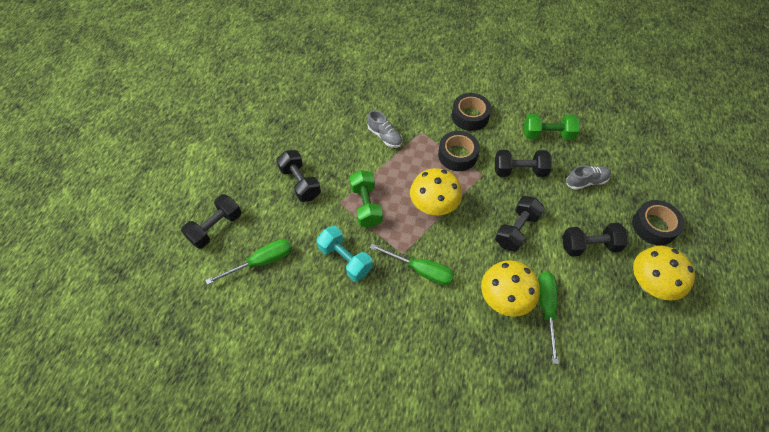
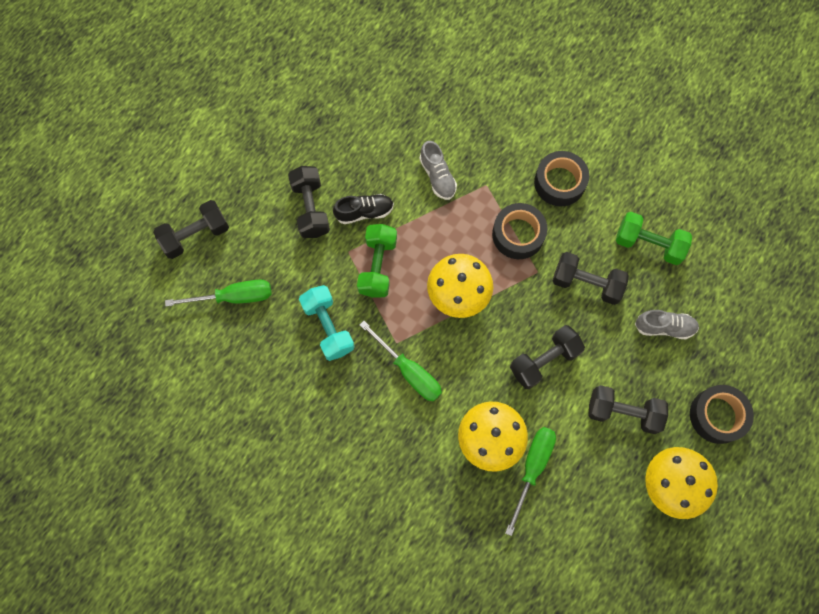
camera: 20 degrees right, 15 degrees up
(341, 173) = (364, 212): none -> black shoe

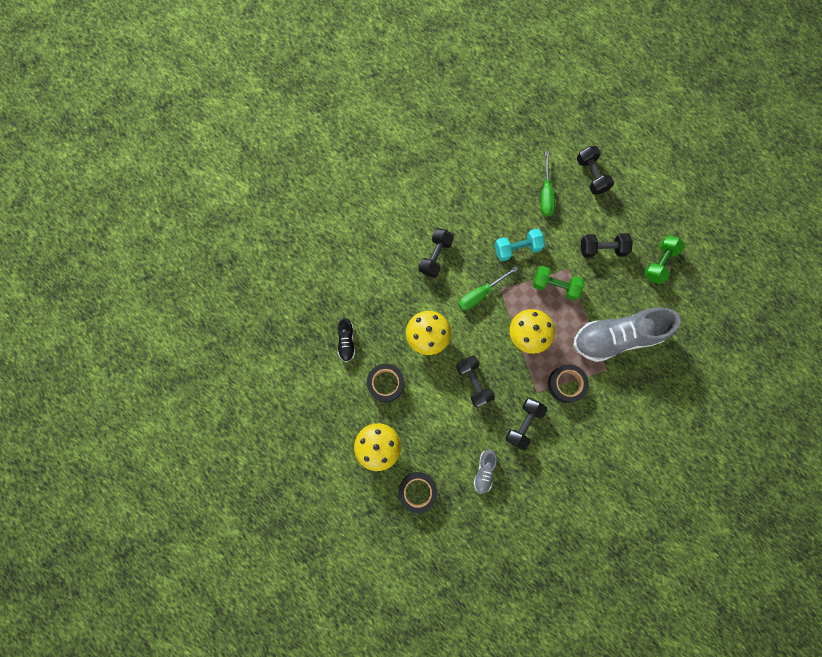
camera: 100 degrees right, 5 degrees up
(364, 212) = (595, 283): black shoe -> black shoe (346, 342)
(437, 177) = (616, 337): grey shoe -> grey shoe, size x2.29
(532, 468) = (405, 359): green screwdriver -> none
(559, 182) = (602, 422): black tape -> black tape (386, 383)
(623, 412) = (430, 427): black dumbbell -> black dumbbell (435, 256)
(648, 244) = (547, 476): green dumbbell -> green dumbbell (659, 263)

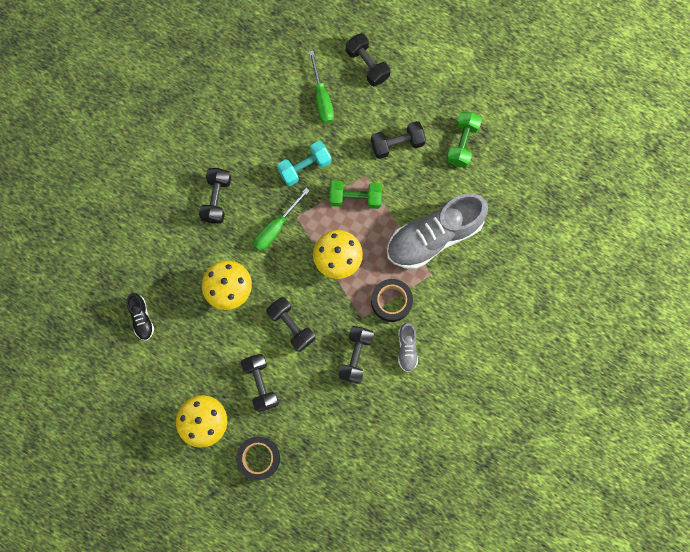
camera: 15 degrees left, 0 degrees up
(386, 383) = (196, 352): black tape -> none
(435, 426) = (260, 383): none -> black dumbbell
(484, 471) = (325, 417): grey shoe -> grey shoe (407, 348)

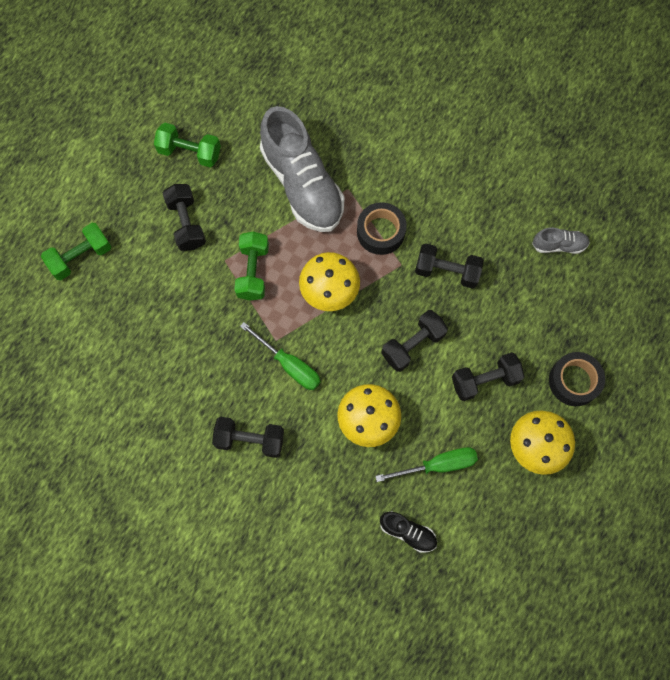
camera: 90 degrees left, 5 degrees down
(141, 318) = (408, 532): black shoe -> black shoe turned 45 degrees clockwise
(305, 167) = (211, 331): turquoise dumbbell -> none
(322, 98) = (121, 311): green screwdriver -> green screwdriver (437, 465)
(367, 65) = (81, 257): black dumbbell -> green dumbbell
(407, 348) = (436, 215): grey shoe -> grey shoe (559, 245)

